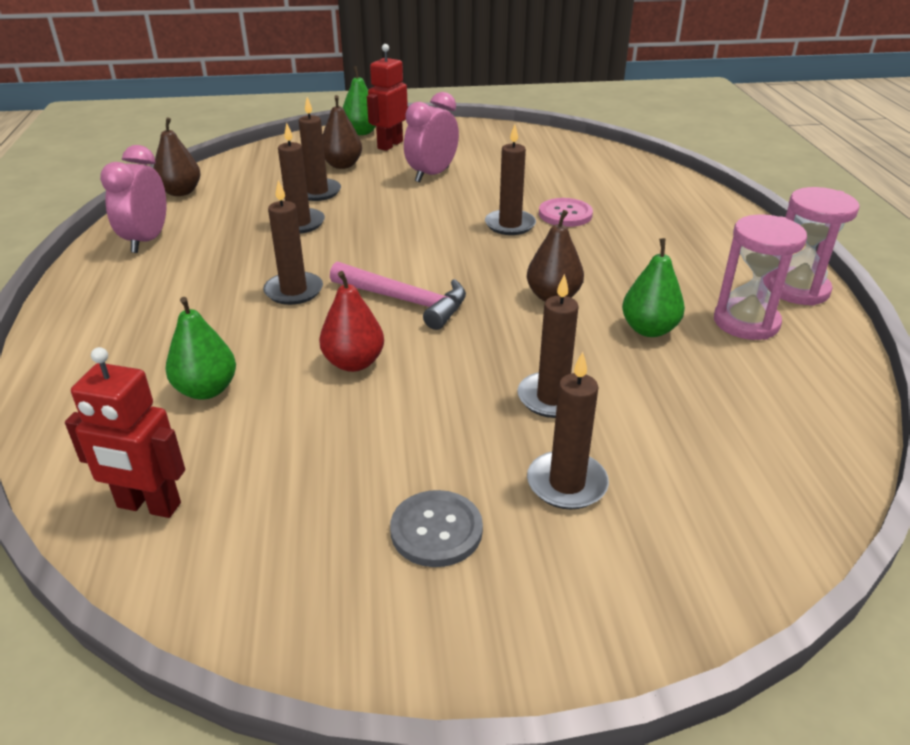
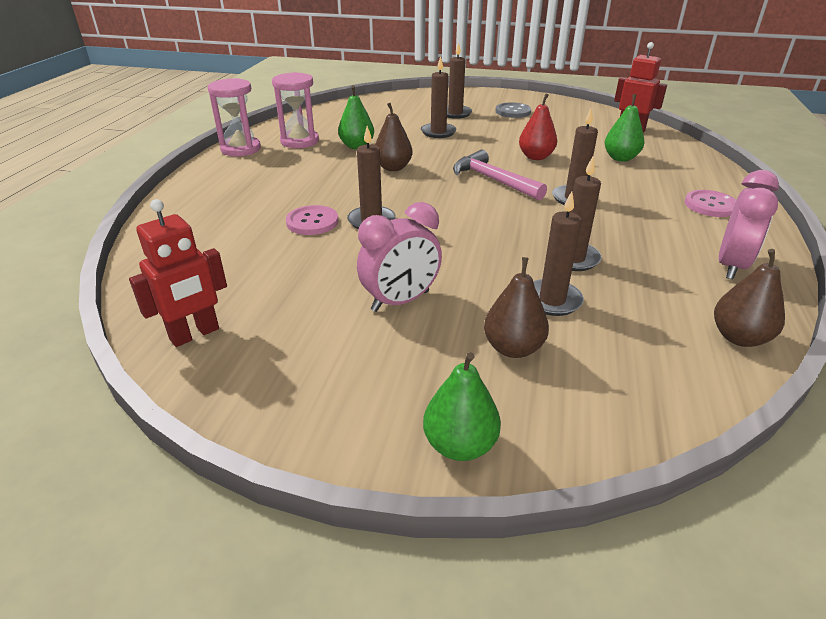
camera: 160 degrees left, 0 degrees up
(114, 312) = (710, 205): none -> pink button
(390, 145) = (424, 386): red robot -> red robot (195, 334)

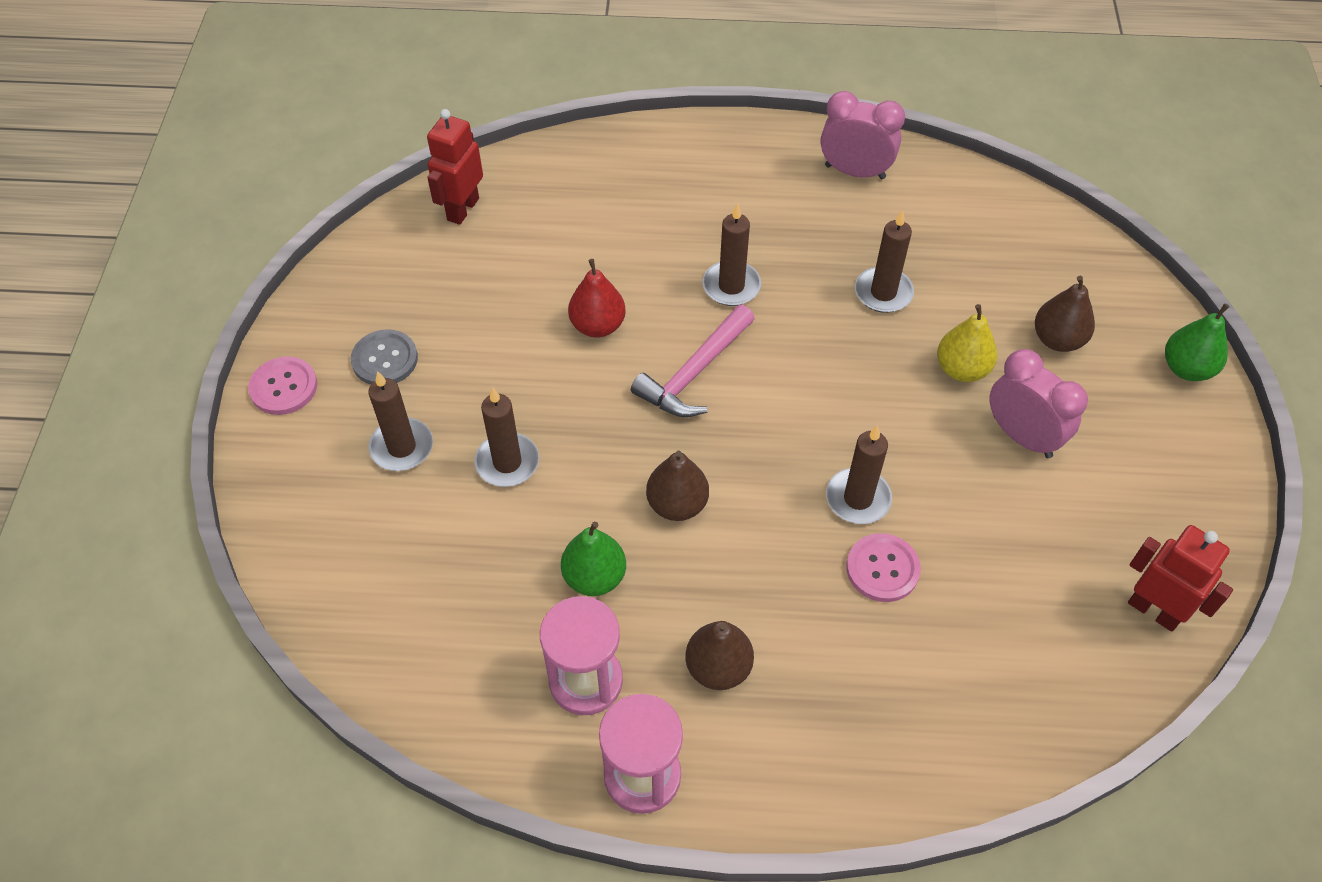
camera: 100 degrees left, 20 degrees up
(482, 283) = (961, 369): none -> yellow pear
(552, 300) = (970, 311): brown candle -> none
(620, 158) = (584, 231): green pear -> none
(710, 205) = (716, 164): pink button -> pink button (283, 387)
(739, 337) = (976, 188): brown pear -> brown pear (718, 668)

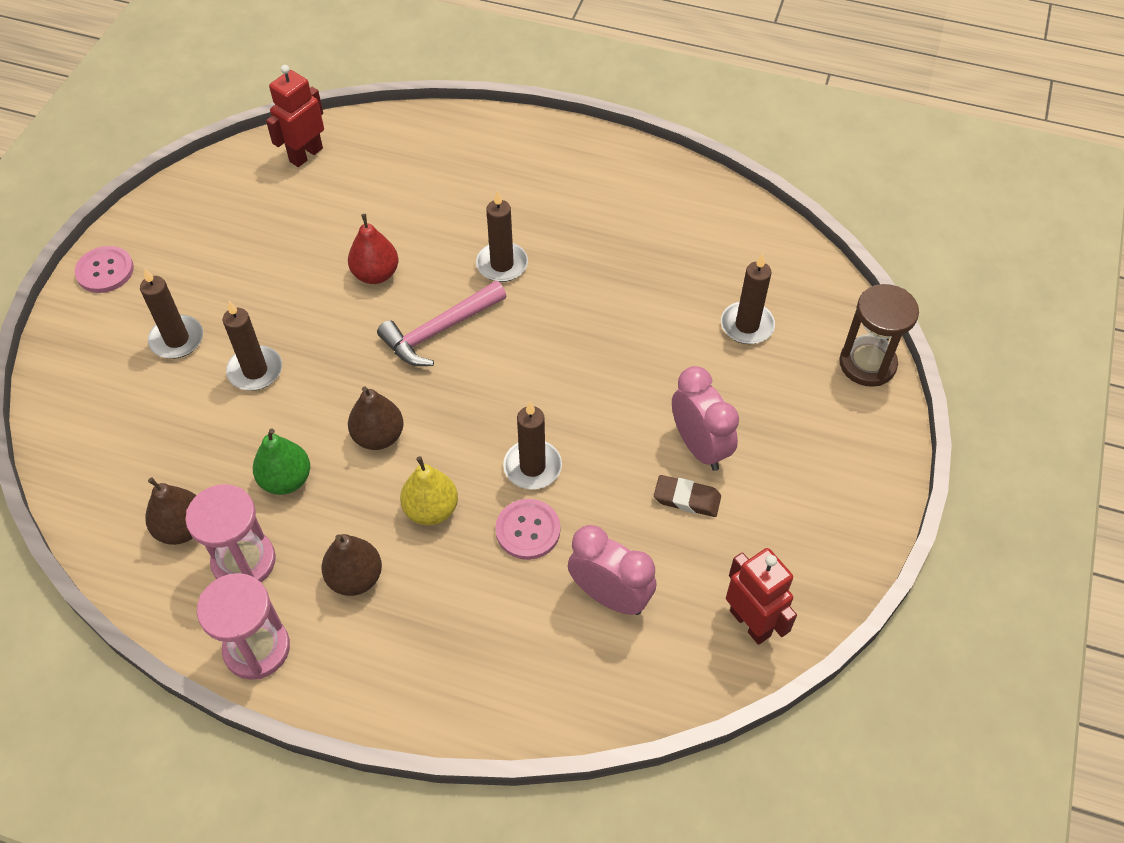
camera: 15 degrees right, 0 degrees up
(385, 359) = (193, 265): grey button -> none
(855, 172) = (652, 188): pink clock -> pink clock (610, 596)
(883, 292) = (631, 297): brown candle -> brown candle (747, 325)
(961, 369) = (671, 377): yellow pear -> yellow pear (431, 509)
(1033, 494) = (687, 498): none -> brown eraser
(1057, 339) = (769, 370): brown pear -> brown pear (182, 528)
(1152, 311) = (867, 364): none -> brown hourglass
(1186, 368) = (876, 421): green pear -> none

